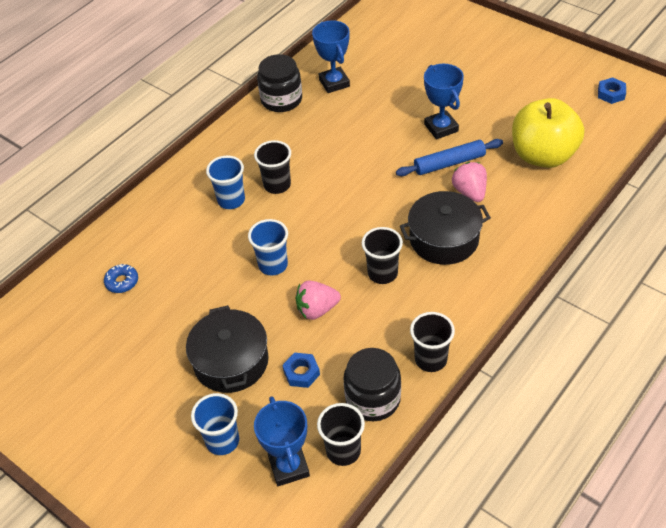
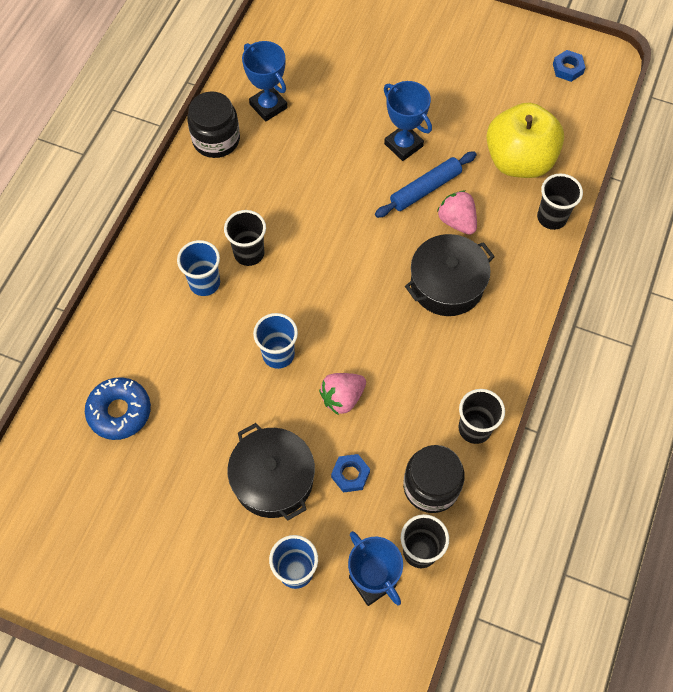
camera: 20 degrees left, 15 degrees up
(122, 282) = (119, 411): blue donut -> blue donut, size x1.70
(382, 273) = (396, 339): black cup -> black cup (551, 217)

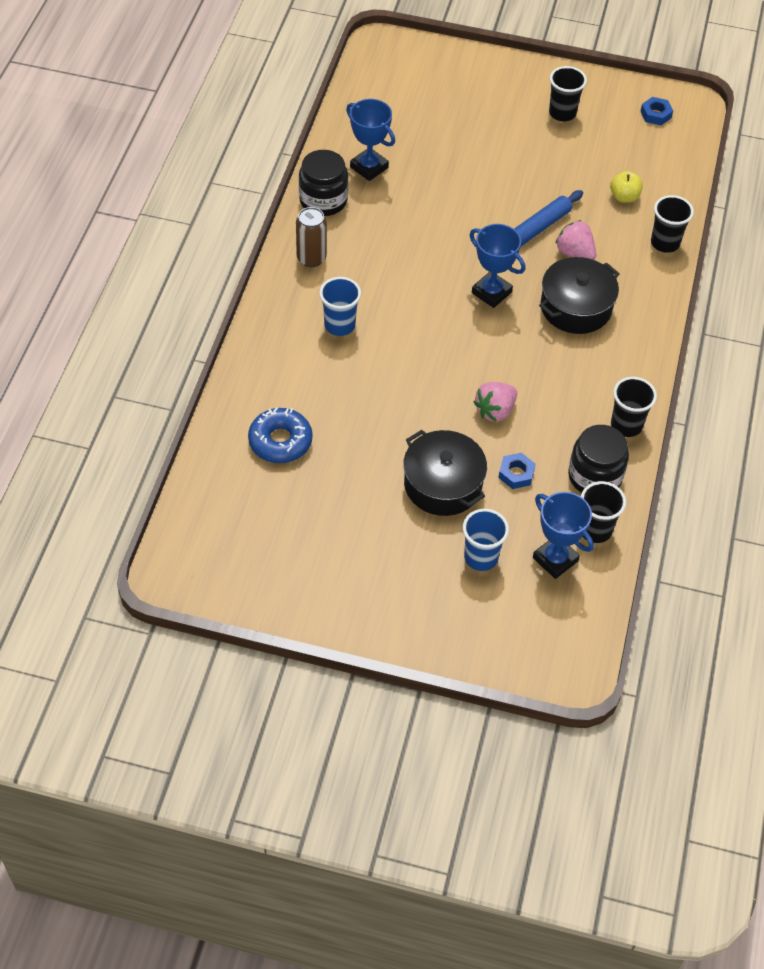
camera: 10 degrees left, 10 degrees down
(191, 204) = (311, 258): none -> brown can
(249, 253) = (378, 296): black cup -> black cup (562, 113)
(278, 354) = (425, 380): blue cup -> none
(403, 145) = (509, 191): blue trophy -> blue trophy (491, 292)
(519, 160) = (624, 197): yellow apple -> yellow apple, size x0.44

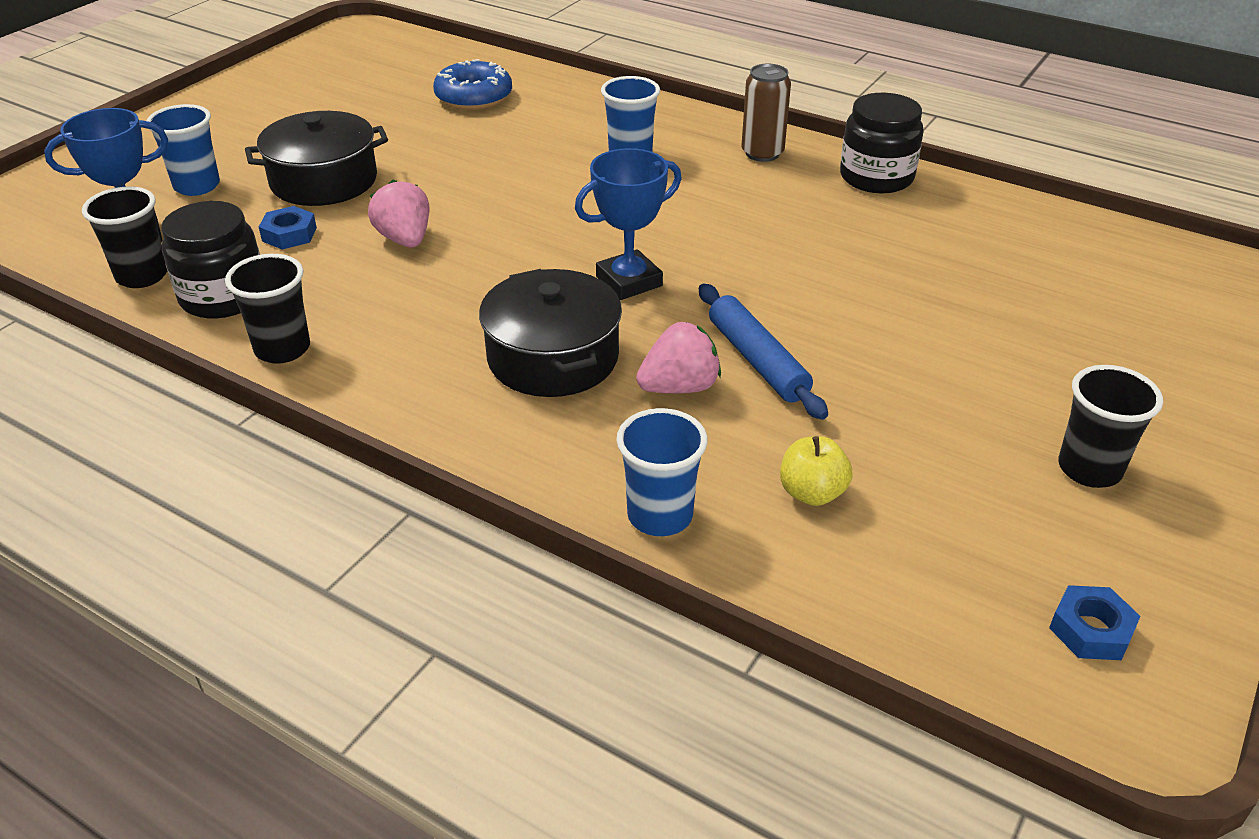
camera: 110 degrees right, 15 degrees down
(369, 167) = (944, 223): blue trophy -> none
(665, 243) = (660, 516): black cup -> blue cup

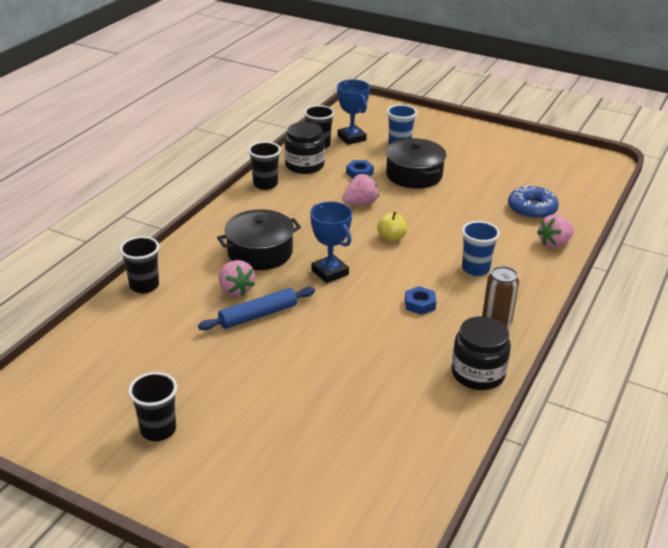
camera: 85 degrees right, 5 degrees down
(573, 93) = (554, 244): none -> pink strawberry
(660, 516) = (144, 286): blue cup -> black cup
(812, 493) = (153, 329): yellow apple -> yellow apple (391, 238)
(1090, 630) = (47, 410): blue nut -> blue nut (420, 304)

